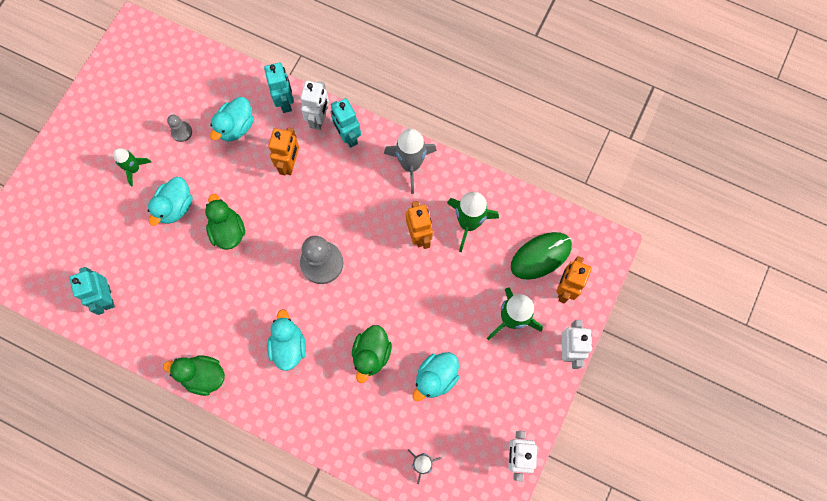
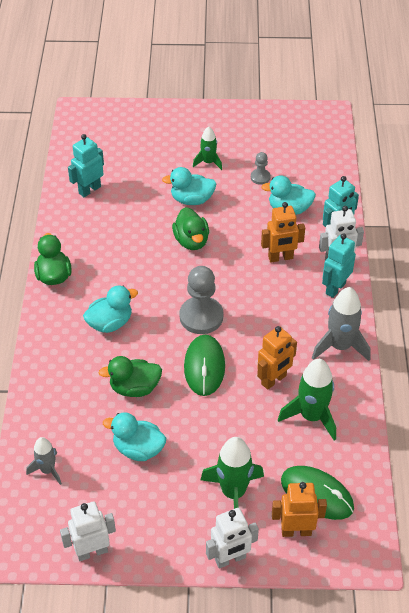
camera: 65 degrees right, 25 degrees down
(228, 231) = (191, 241): green duck -> green duck turned 120 degrees clockwise
(377, 285) = (204, 367): none -> green mouse

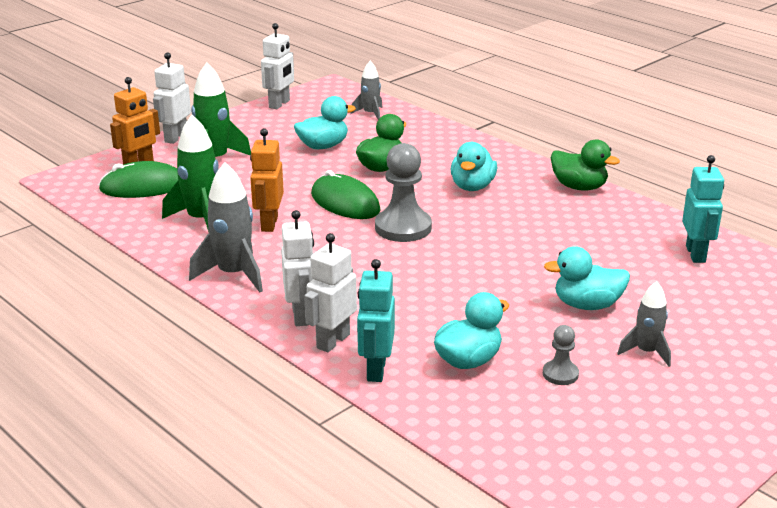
camera: 135 degrees right, 20 degrees down
(191, 241) = (516, 272): green duck -> none
(192, 200) = (587, 305): turquoise duck -> turquoise duck turned 135 degrees counterclockwise
(208, 162) = (646, 352): green rocket -> grey rocket
(280, 258) = (401, 309): orange robot -> none
(335, 288) = (301, 316): turquoise robot -> white robot

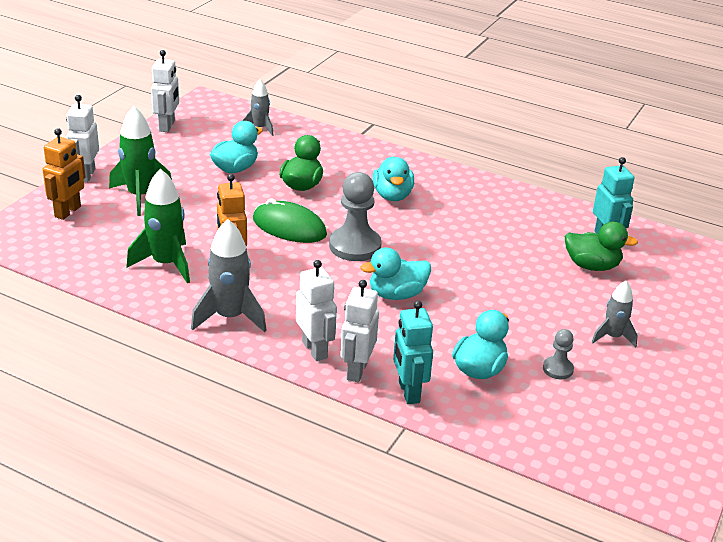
camera: 20 degrees left, 5 degrees up
(143, 186) = (86, 235): green mouse -> none
(579, 187) = (482, 184): green duck -> green duck (592, 266)
(587, 305) = (546, 300): turquoise duck -> turquoise duck (396, 294)

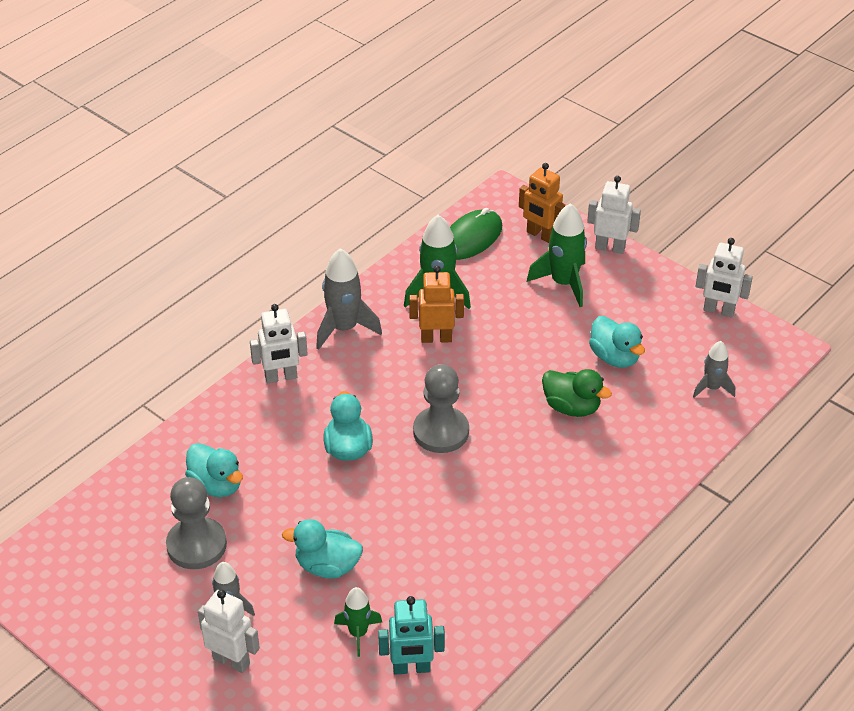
camera: 105 degrees right, 10 degrees up
(289, 227) = (487, 386): green mouse -> green mouse (471, 238)
(356, 370) = (244, 400): white robot -> white robot (231, 661)
(392, 195) = (539, 482): turquoise duck -> turquoise duck (327, 566)
(408, 392) = (204, 429): turquoise robot -> none
(557, 369) = (196, 545): grey pawn -> grey pawn, size x1.96
(592, 266) = (358, 633): green duck -> green rocket

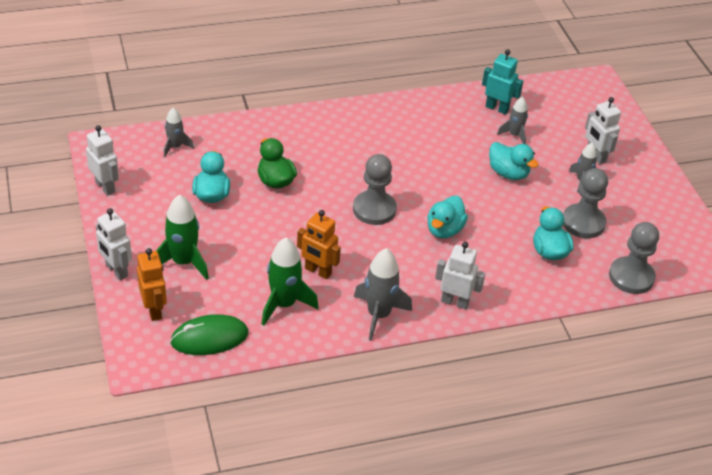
camera: 150 degrees left, 0 degrees up
(107, 503) = (631, 277): none -> grey pawn
(358, 633) = (514, 135): green rocket -> grey rocket

